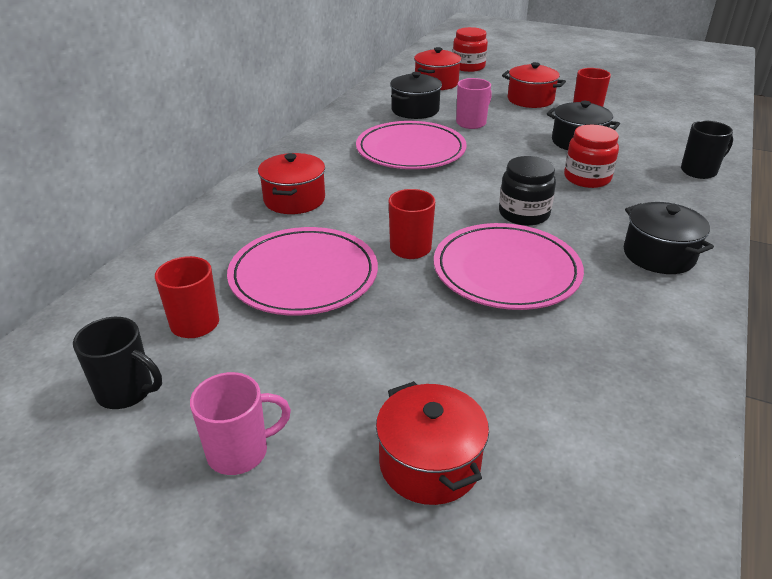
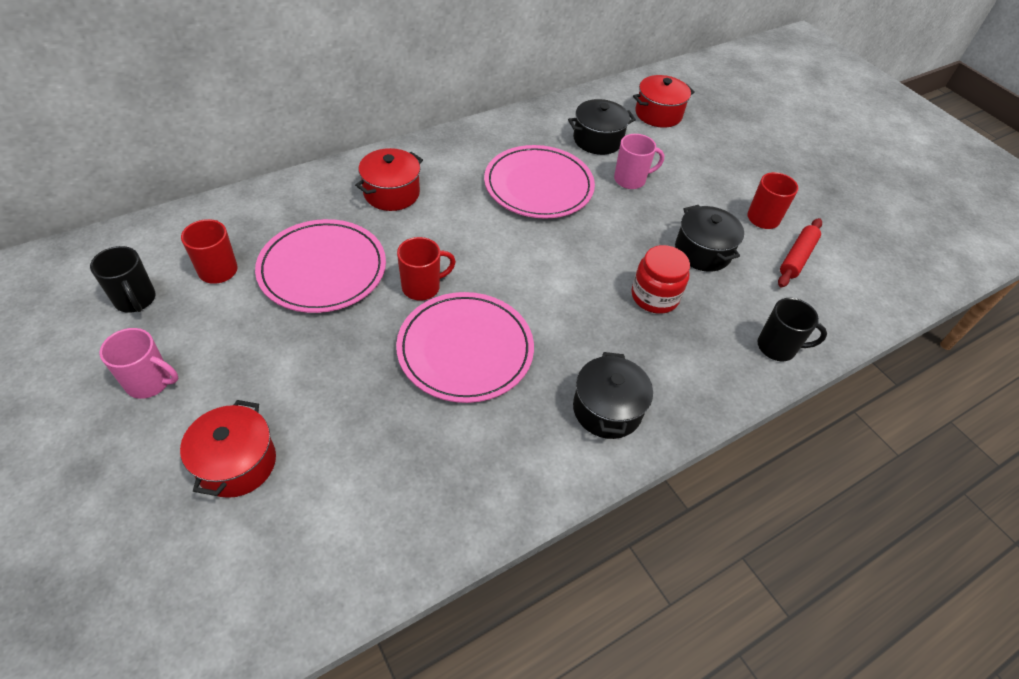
camera: 30 degrees right, 15 degrees up
(468, 67) = (717, 105): red jar -> none
(524, 214) = (548, 304): black jar -> none
(530, 100) = (725, 177): red pot -> none
(636, 123) = (797, 257): none -> red rolling pin

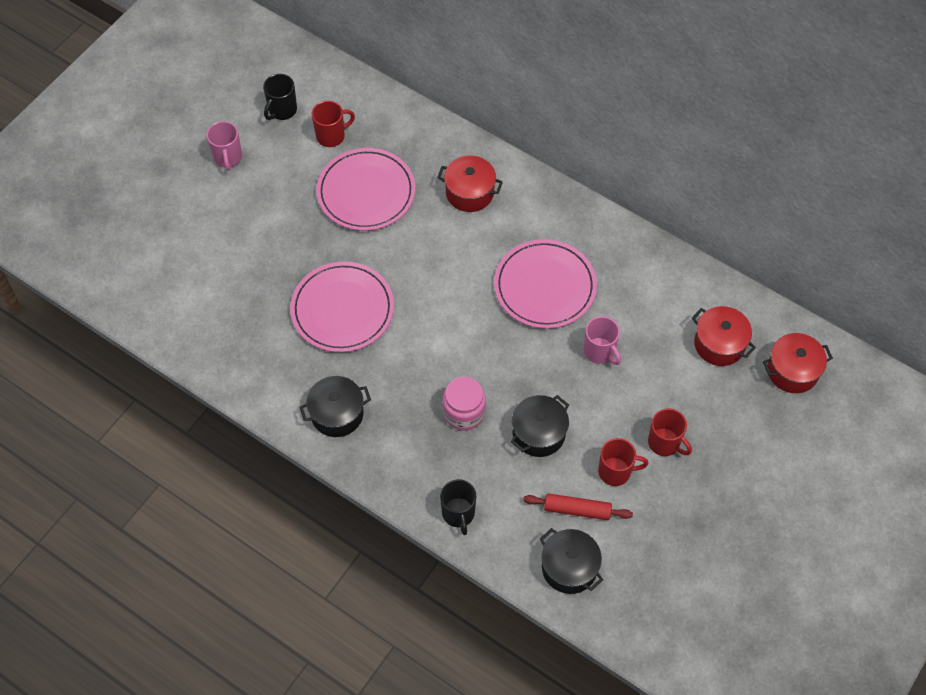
camera: 70 degrees right, 10 degrees up
(237, 463) = (197, 233): red pot -> red pot (792, 371)
(422, 287) = (384, 258): red mug -> red mug (664, 443)
(597, 140) = (640, 308): black pot -> black pot (569, 568)
(654, 296) = (464, 412): red jar -> pink jar

